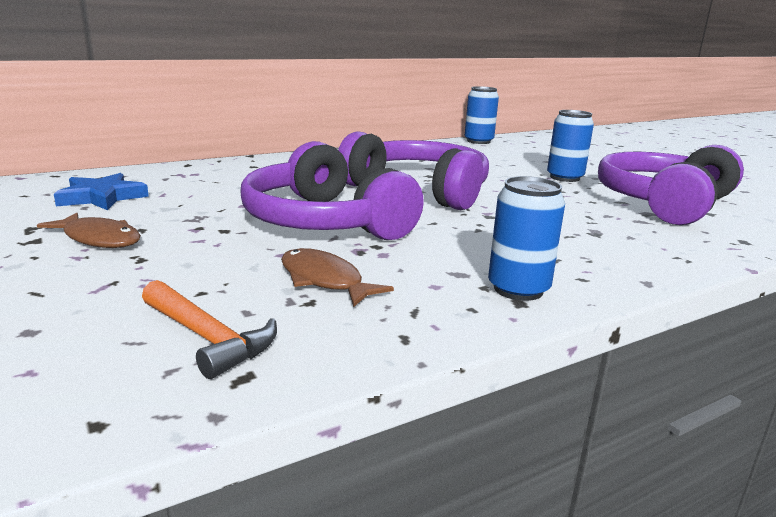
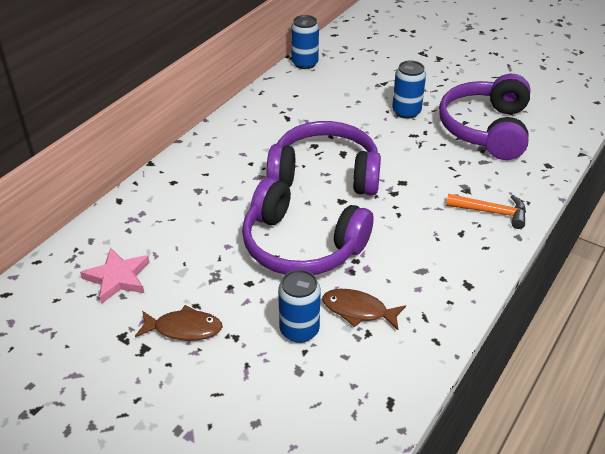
camera: 25 degrees left, 20 degrees up
(102, 197) = (118, 278): blue star -> pink star
(208, 338) = (348, 385): orange hammer -> orange hammer (492, 212)
(518, 289) = (460, 273): blue can -> blue can (299, 330)

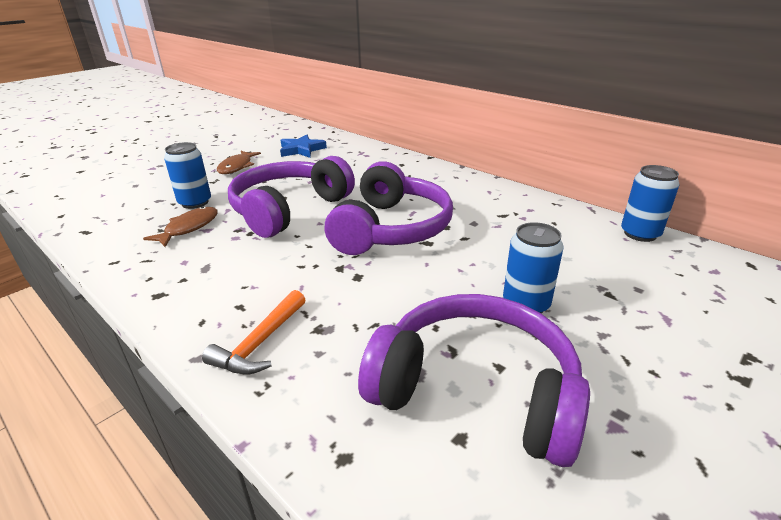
camera: 100 degrees right, 10 degrees down
(118, 278) = (301, 150): pink star -> blue star

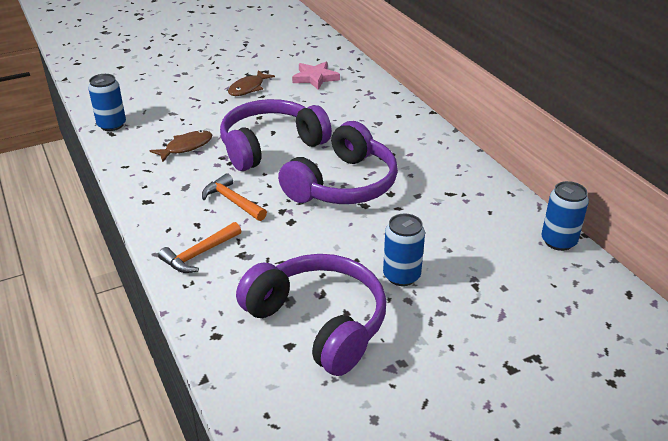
camera: 20 degrees right, 5 degrees up
(195, 202) = (199, 122): blue can -> blue can (112, 125)
(273, 270) = (232, 201): none -> orange hammer
(301, 150) = (315, 78): blue star -> pink star

